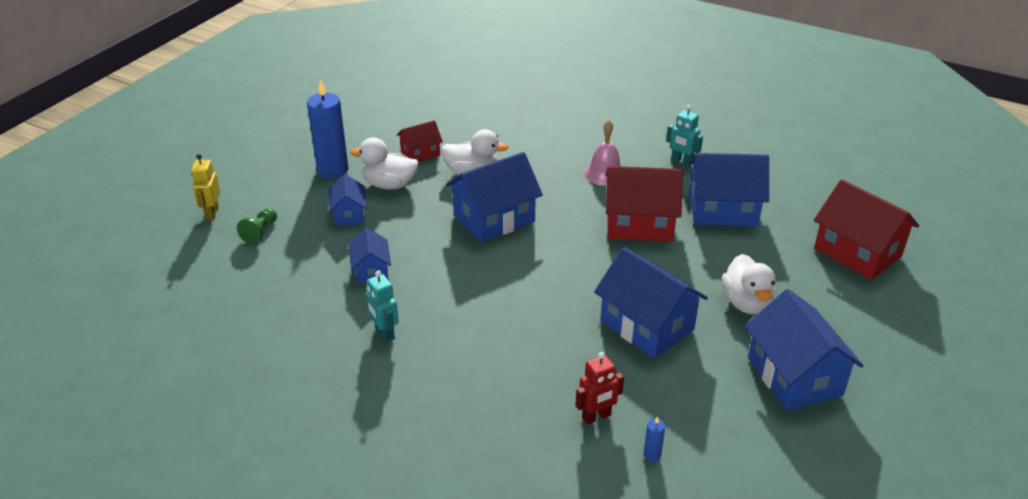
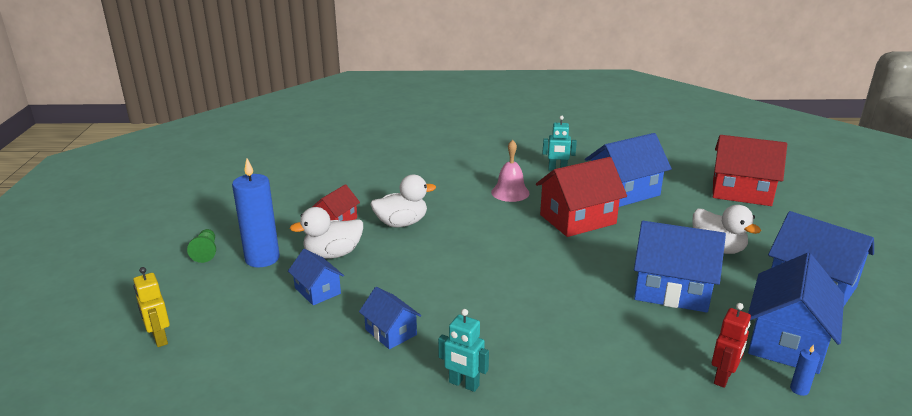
camera: 30 degrees left, 10 degrees down
(260, 232) = (235, 338): green pawn -> green pawn (206, 252)
(494, 219) = (458, 251): blue house -> blue house (786, 341)

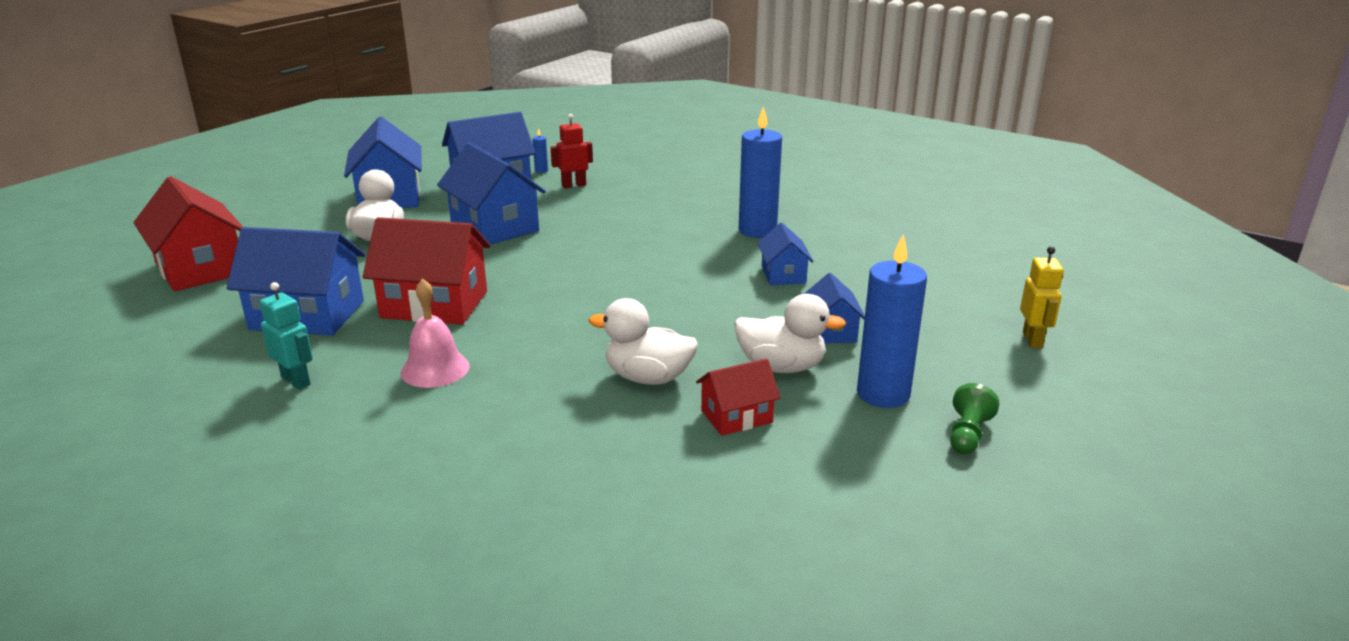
camera: 145 degrees left, 0 degrees up
(463, 384) = (757, 231): turquoise robot -> blue candle

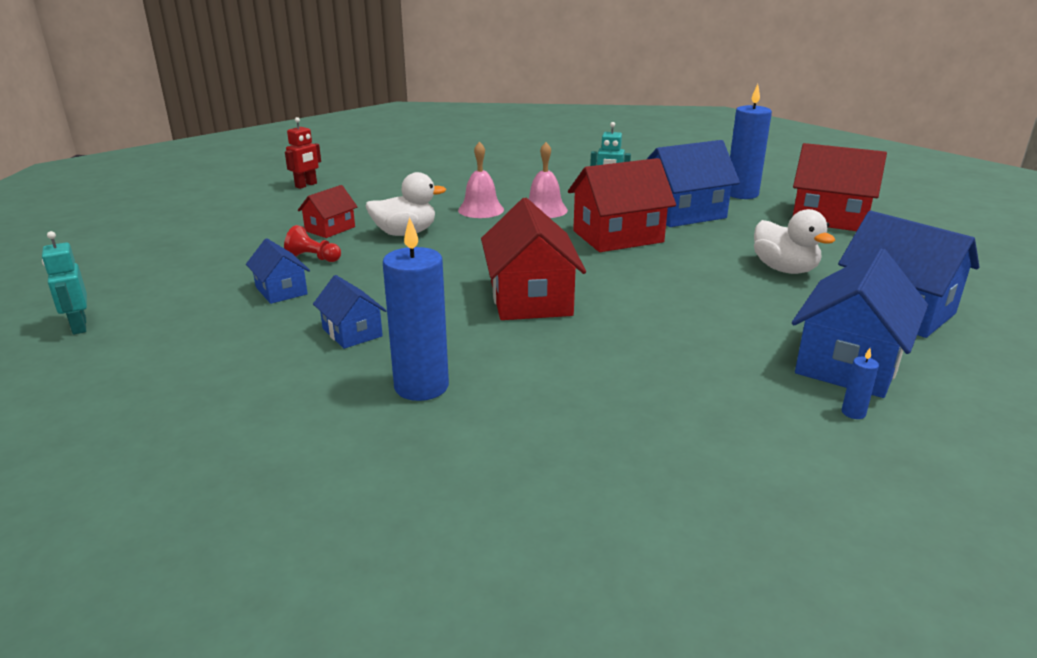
camera: 150 degrees right, 0 degrees up
(494, 227) = (714, 306): blue house -> none
(508, 395) = (481, 210): none -> pink bell
(573, 185) = (755, 396): red robot -> red robot (306, 185)
(615, 265) = (530, 298): none -> red house
(781, 367) = (313, 258): white duck -> red pawn
(883, 394) = (230, 259): blue candle -> blue candle (741, 194)
(968, 434) = (168, 251): green pawn -> none
(1033, 340) = (79, 326): yellow robot -> turquoise robot

